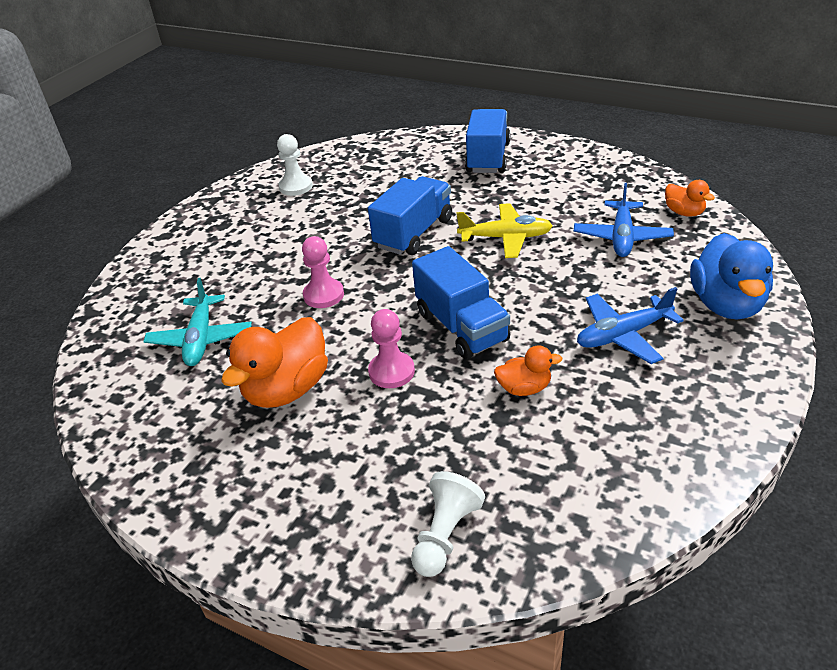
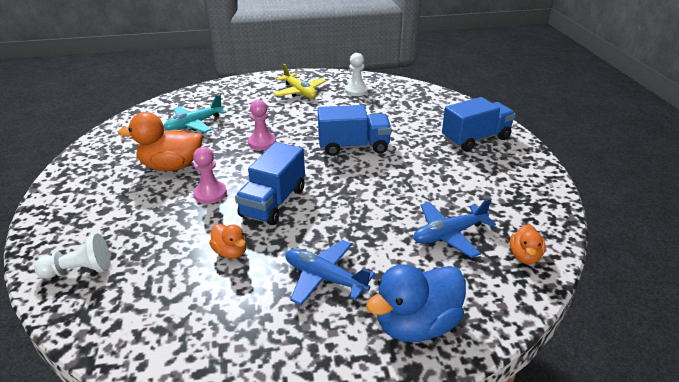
camera: 50 degrees right, 5 degrees down
(506, 238) = (388, 183): yellow plane -> yellow plane (299, 92)

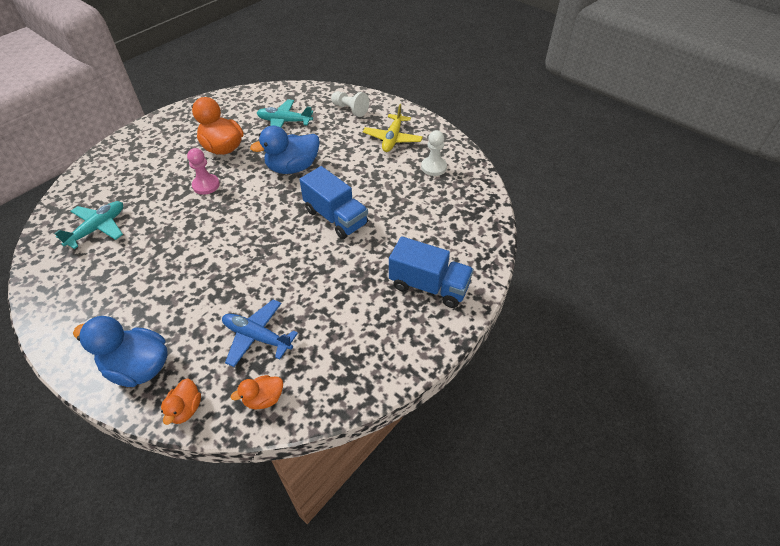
camera: 50 degrees right, 15 degrees up
(80, 270) = (92, 186): white pawn -> white pawn (350, 109)
(162, 289) = (98, 228): none -> turquoise plane
(231, 252) = (151, 234): orange duck -> orange duck (186, 409)
(262, 142) = (293, 168): pink pawn -> blue duck
(273, 202) = (221, 220): blue truck -> none
(324, 278) = (156, 294): blue plane -> none

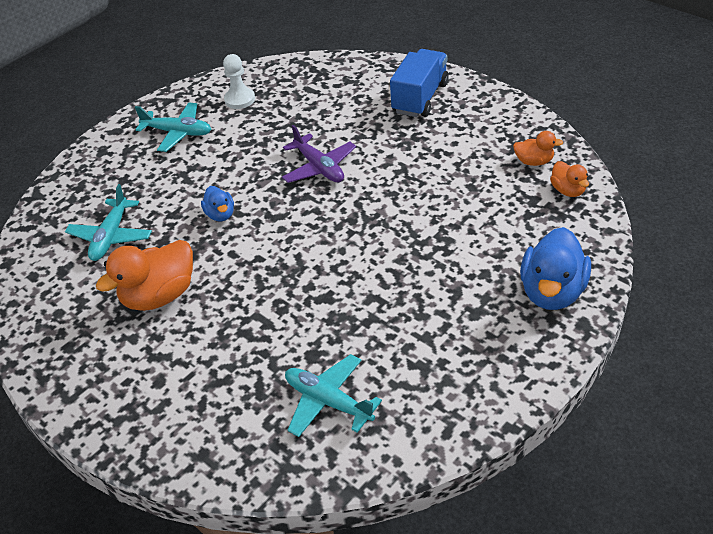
camera: 85 degrees left, 5 degrees down
(186, 409) = (592, 242): orange duck -> orange duck (534, 161)
(206, 185) = (245, 297): pink pawn -> none
(257, 337) = (497, 206): blue plane -> none
(293, 168) = (220, 215): blue duck -> blue duck, size x0.53
(336, 217) = (319, 167): blue truck -> purple plane
(350, 109) = (101, 174): white pawn -> none
(392, 139) = (178, 133): yellow plane -> turquoise plane

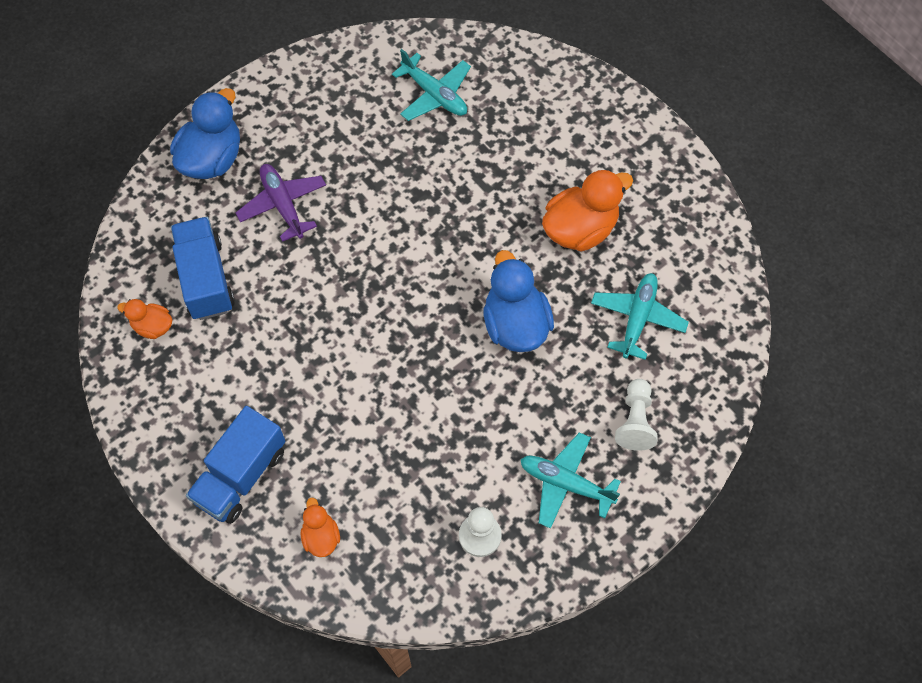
camera: 175 degrees left, 20 degrees up
(121, 173) = (635, 421): none -> white pawn
(220, 215) = (515, 324): blue duck -> blue duck, size x1.88
(319, 167) = (394, 374): purple plane -> purple plane (283, 205)
(505, 198) = (206, 279): none -> blue truck
(568, 190) = (138, 275): orange duck -> orange duck (321, 536)

